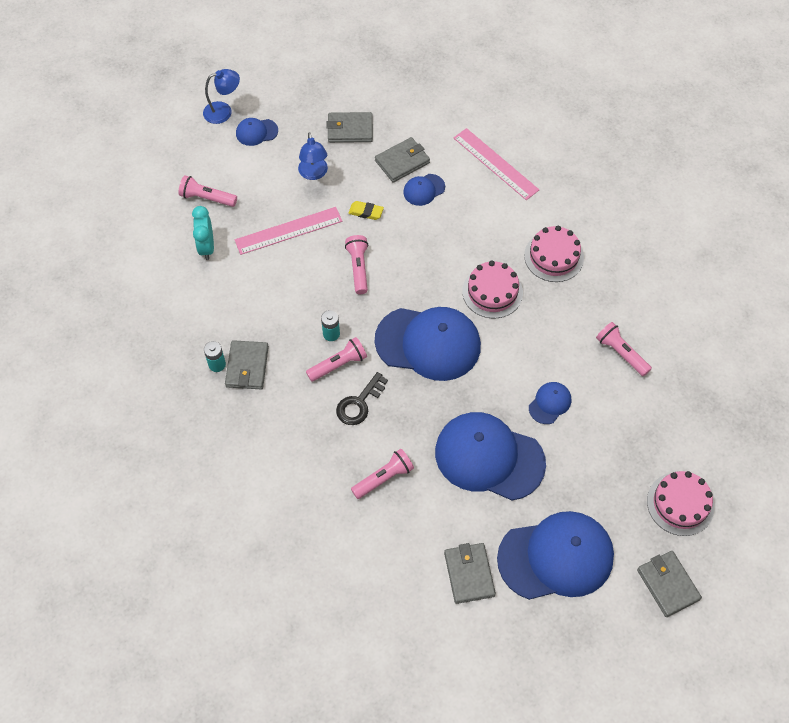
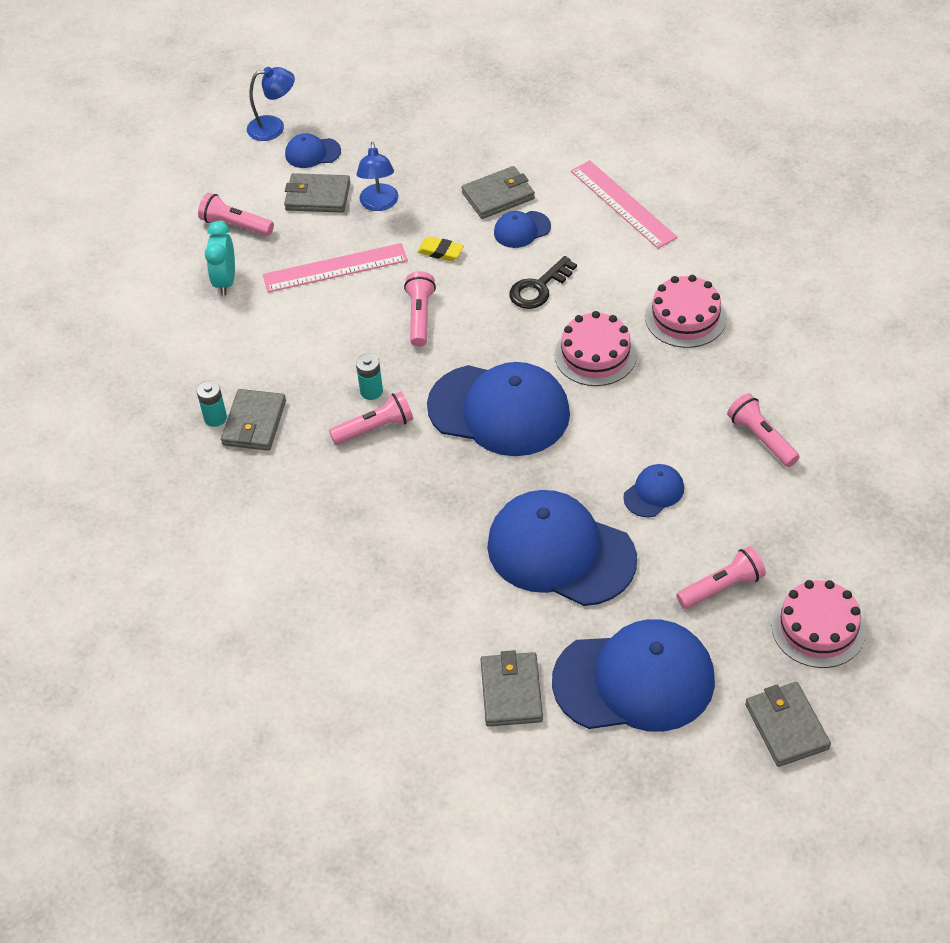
camera: 10 degrees right, 10 degrees down
(350, 129) = (435, 155): grey wallet -> grey wallet (318, 196)
(359, 403) = (395, 476): black key -> black key (539, 288)
(384, 478) = (414, 567): pink flashlight -> pink flashlight (722, 587)

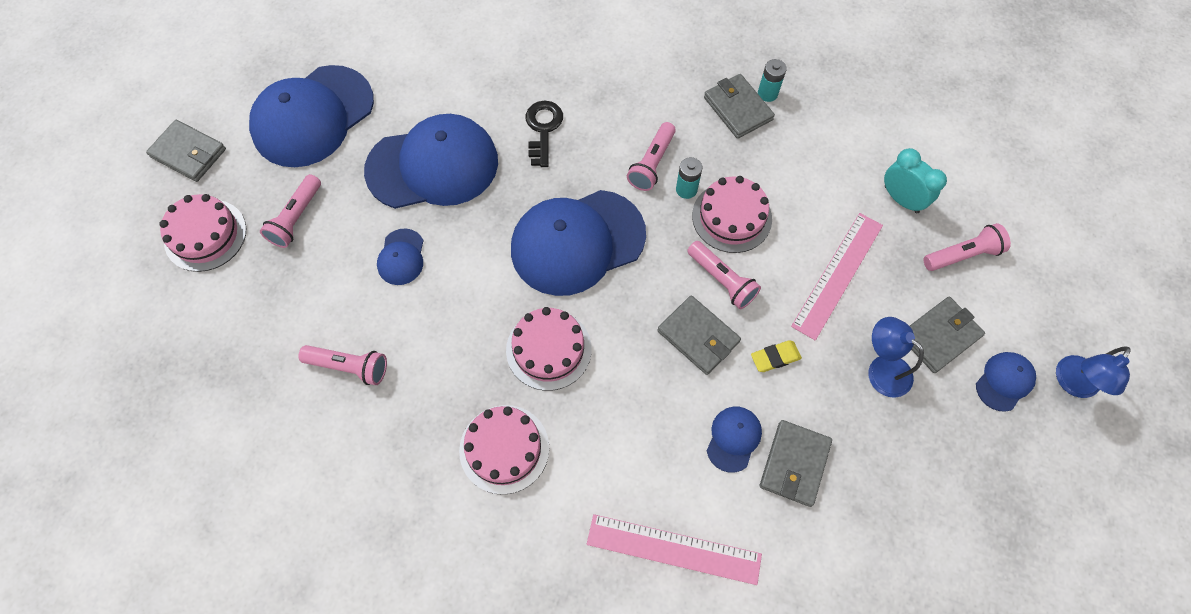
camera: 135 degrees right, 15 degrees up
(361, 350) = (731, 217): none -> pink cake
(511, 692) = (387, 59): grey wallet -> grey wallet (698, 336)
(539, 288) = (656, 383): black key -> black key (543, 129)

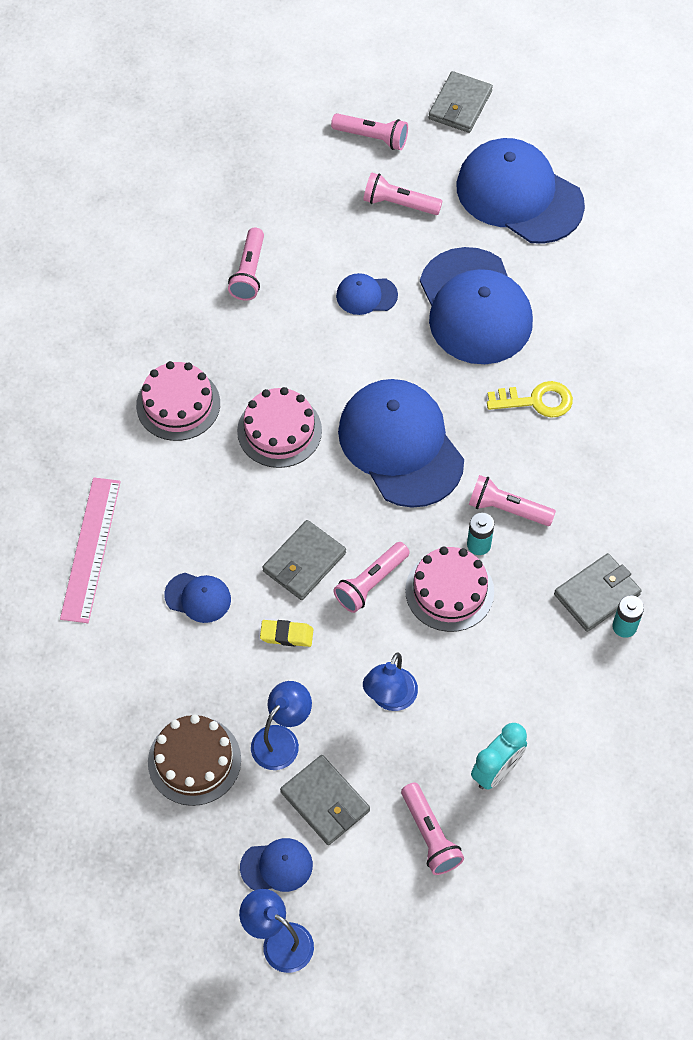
camera: 85 degrees right, 5 degrees down
(205, 235) = (372, 138): pink cake -> pink flashlight
(543, 129) = (536, 401): black key -> yellow key
(775, 357) = (286, 635): yellow eraser -> yellow eraser turned 60 degrees counterclockwise
(794, 464) = (175, 652): grey wallet -> none
(837, 275) = (389, 698): pink ruler -> blue lamp
(907, 450) = (194, 760): none -> brown cake
(1004, 381) = (277, 866): blue cap -> blue cap turned 45 degrees counterclockwise

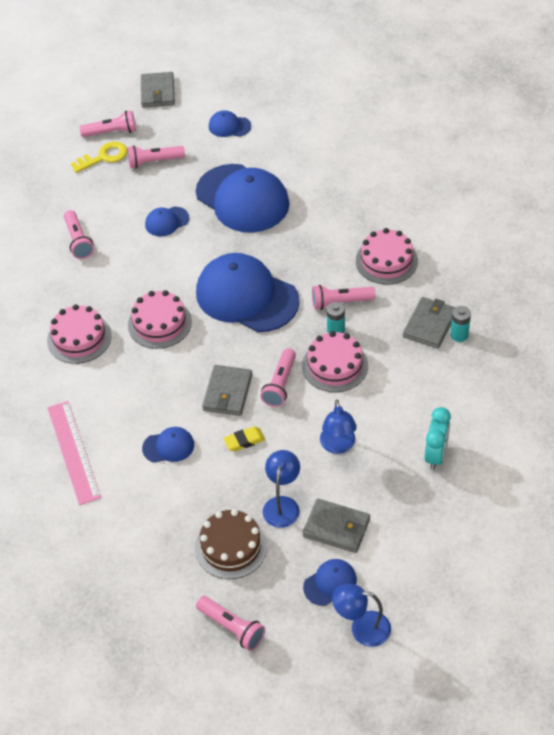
camera: 25 degrees left, 10 degrees down
(430, 835) = (419, 514): pink flashlight -> pink flashlight (232, 627)
(519, 195) = (229, 126): blue cap -> blue cap, size x0.44
(536, 401) = (317, 234): yellow key -> yellow key (104, 157)
(598, 479) = (386, 261): none -> pink cake

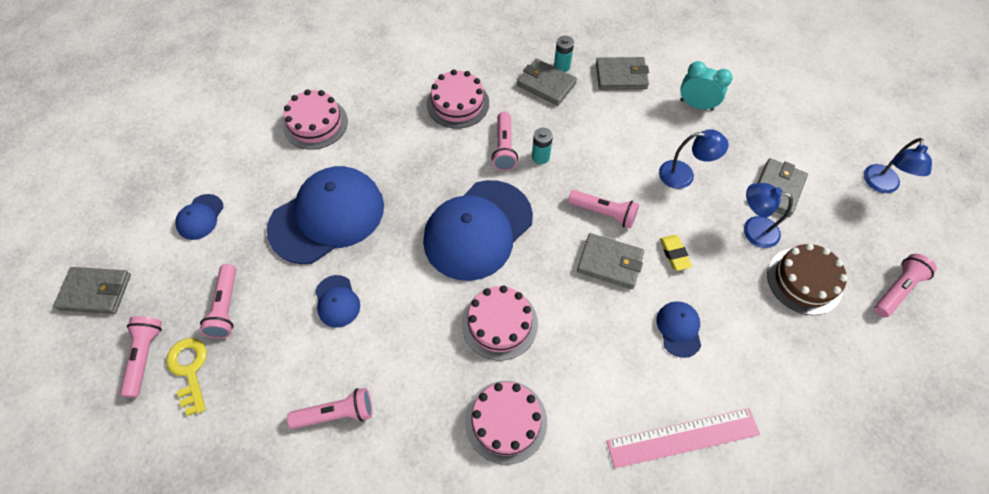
camera: 85 degrees left, 10 degrees up
(330, 583) = (837, 202): blue cap -> none
(335, 365) = (585, 164): pink cake -> pink cake (315, 123)
(459, 386) = (621, 76): none -> grey wallet

